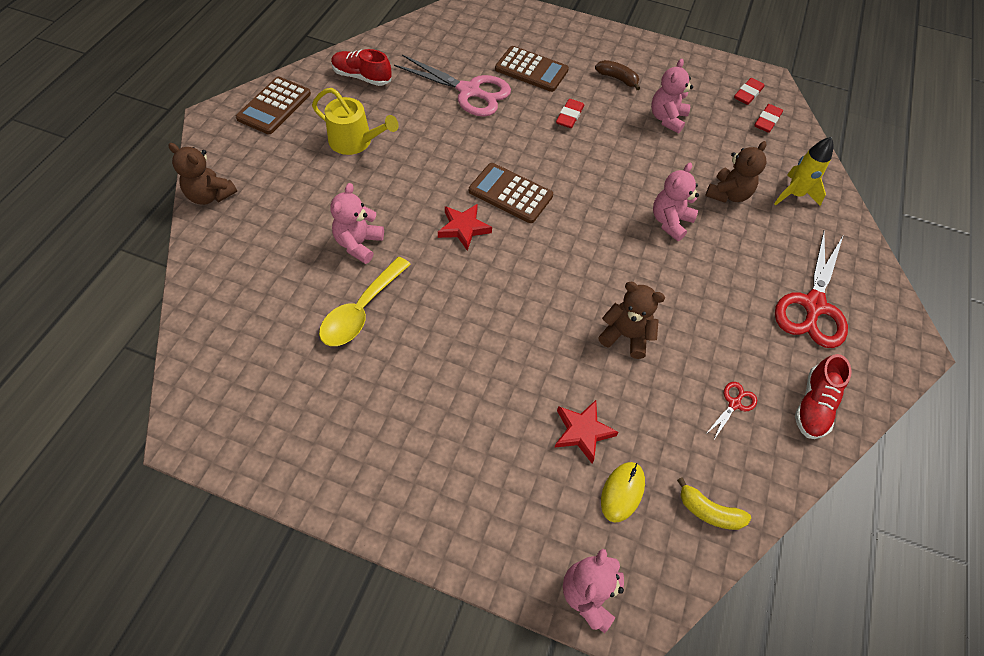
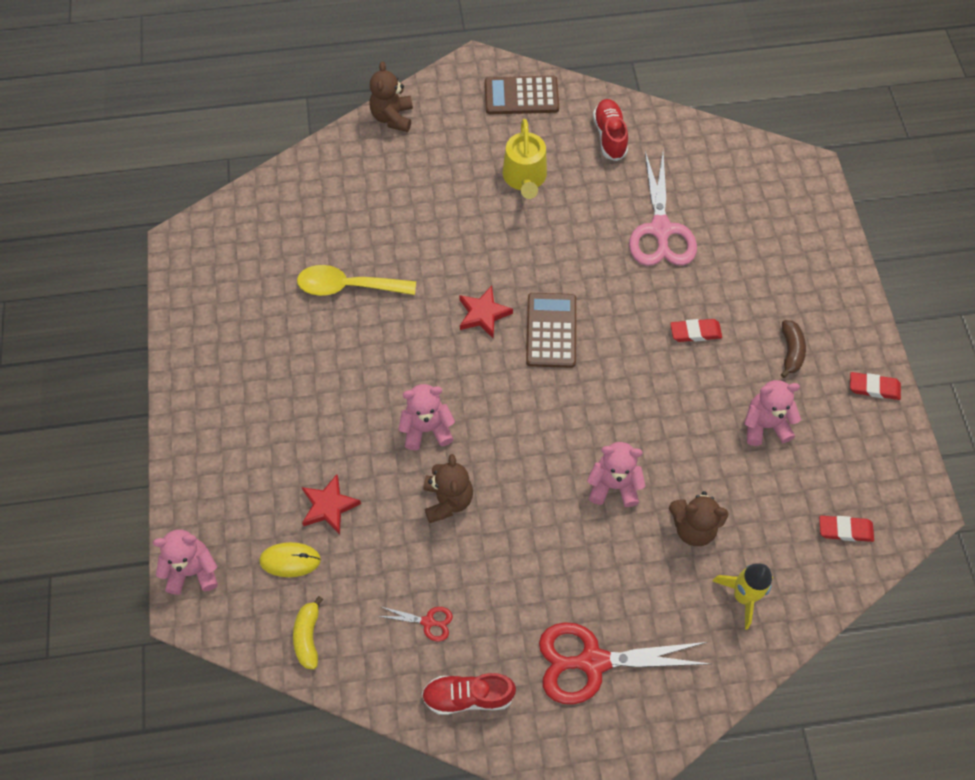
camera: 65 degrees right, 5 degrees up
(358, 244) = (413, 246): pink teddy bear -> pink teddy bear (427, 429)
(531, 70) = (737, 267): brown calculator -> none
(748, 94) = (876, 494): red eraser -> red eraser (874, 388)

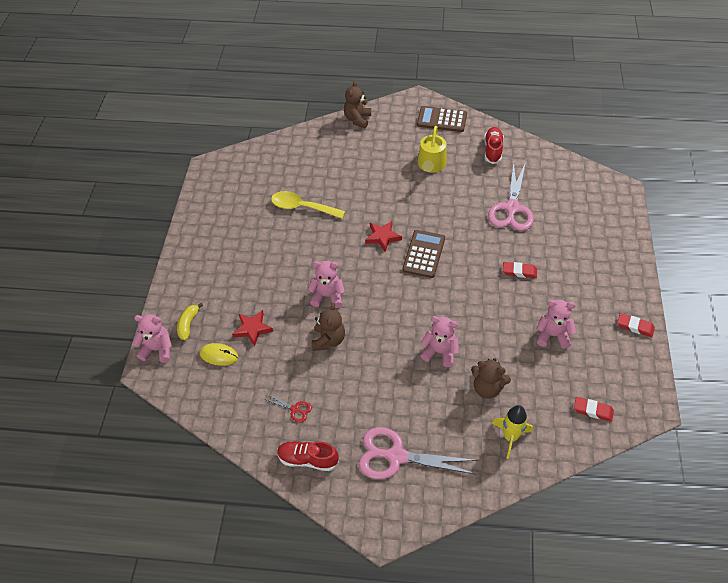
camera: 15 degrees right, 10 degrees down
(308, 637) = (216, 402): yellow banana -> yellow banana (188, 324)
(592, 661) = (396, 456): red scissors -> pink scissors
(790, 351) = (582, 294): brown banana -> none

